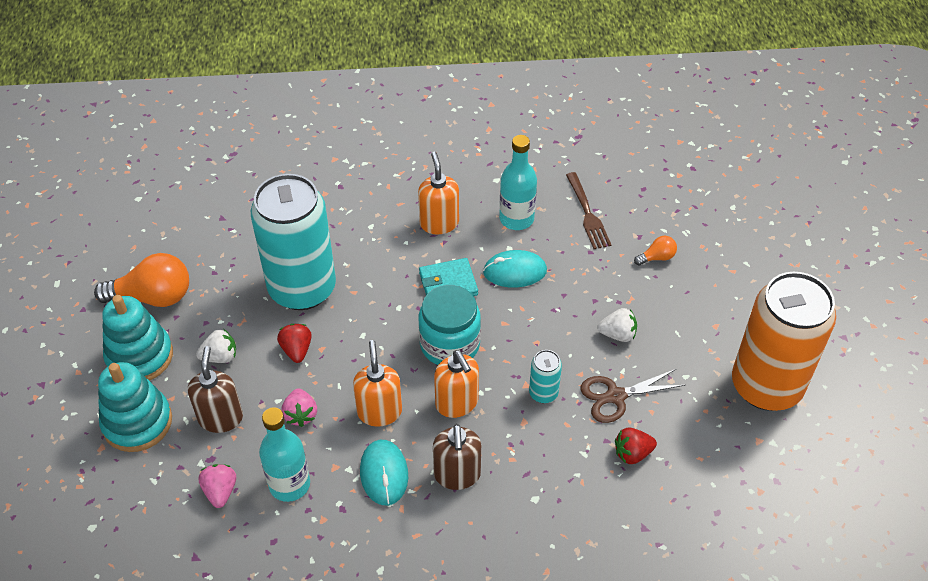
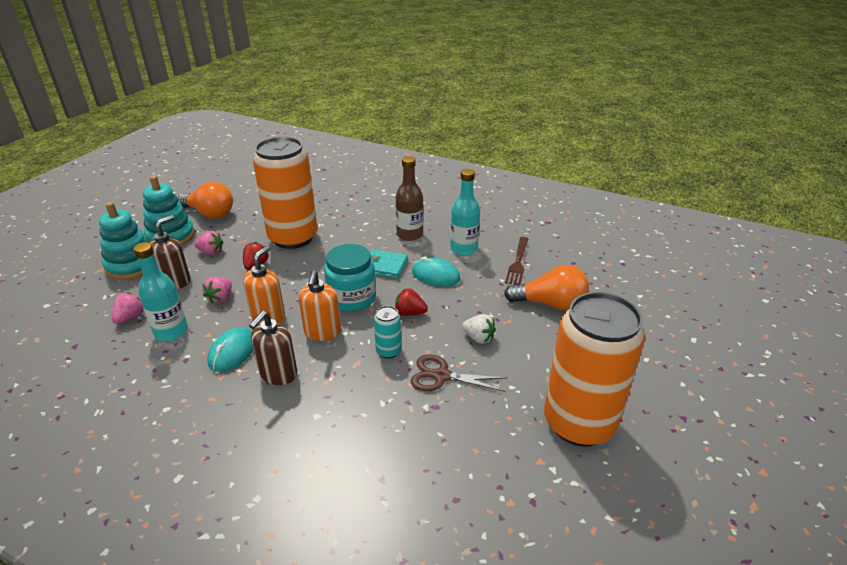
camera: 30 degrees right, 15 degrees down
(220, 356) = (211, 252): white strawberry -> pink strawberry
(302, 288) = (293, 238): turquoise can -> orange can
(439, 223) = (409, 235): orange soap dispenser -> brown bottle
(632, 453) = (420, 420): red strawberry -> red strawberry (410, 313)
(657, 257) = (550, 304): orange light bulb -> orange light bulb, size x2.09

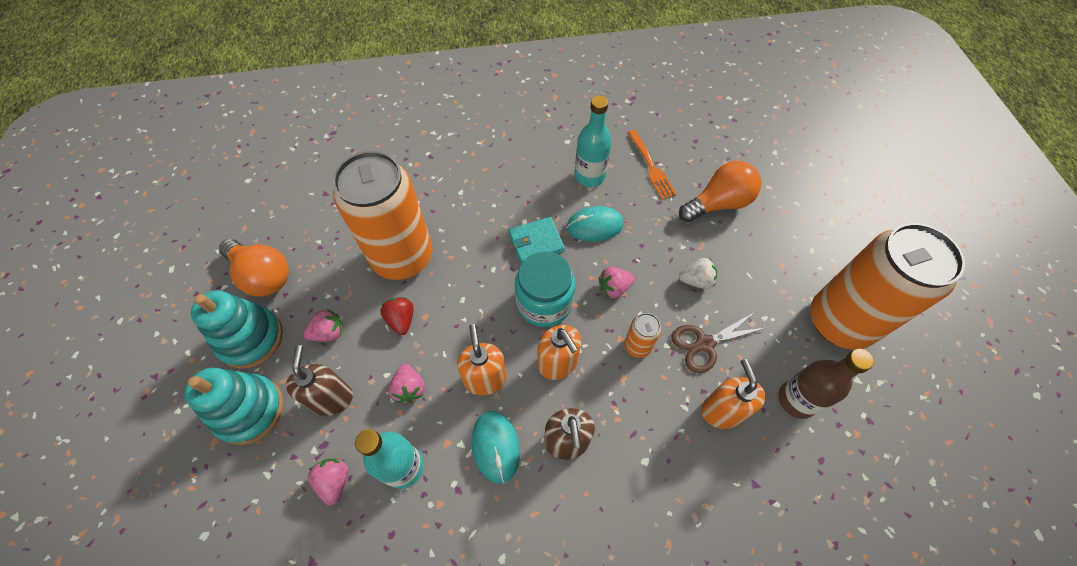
camera: 35 degrees left, 25 degrees up
(210, 214) = (263, 276): orange light bulb -> orange light bulb turned 45 degrees clockwise
(388, 351) = (637, 346): turquoise can -> orange can
(408, 420) = (721, 411): none -> orange soap dispenser
(409, 235) = (521, 185): brown bottle -> brown bottle (796, 400)
(410, 313) = (614, 288): red strawberry -> pink strawberry
(518, 262) = (650, 166): brown fork -> orange fork

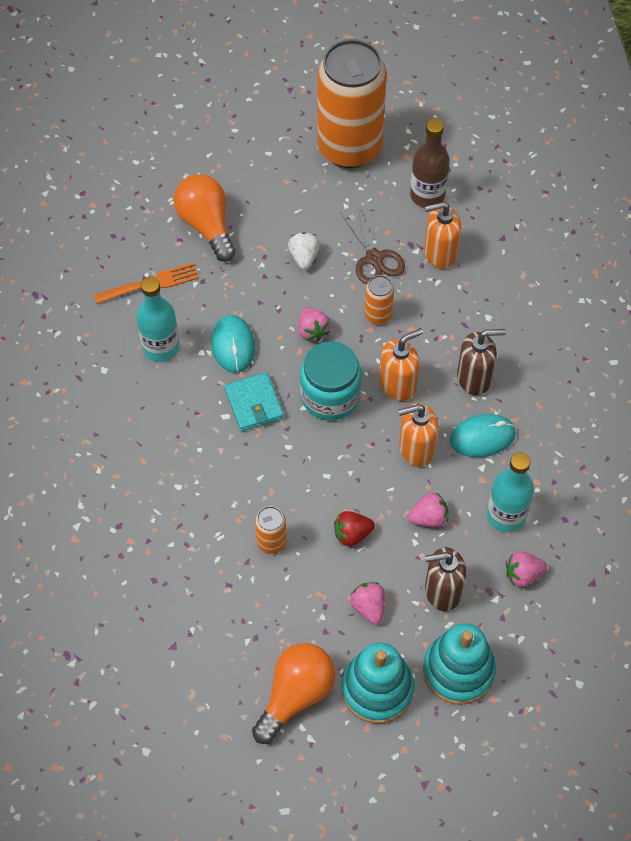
camera: 90 degrees left, 0 degrees up
(402, 257) = (271, 542): orange can -> orange can, size x0.40

